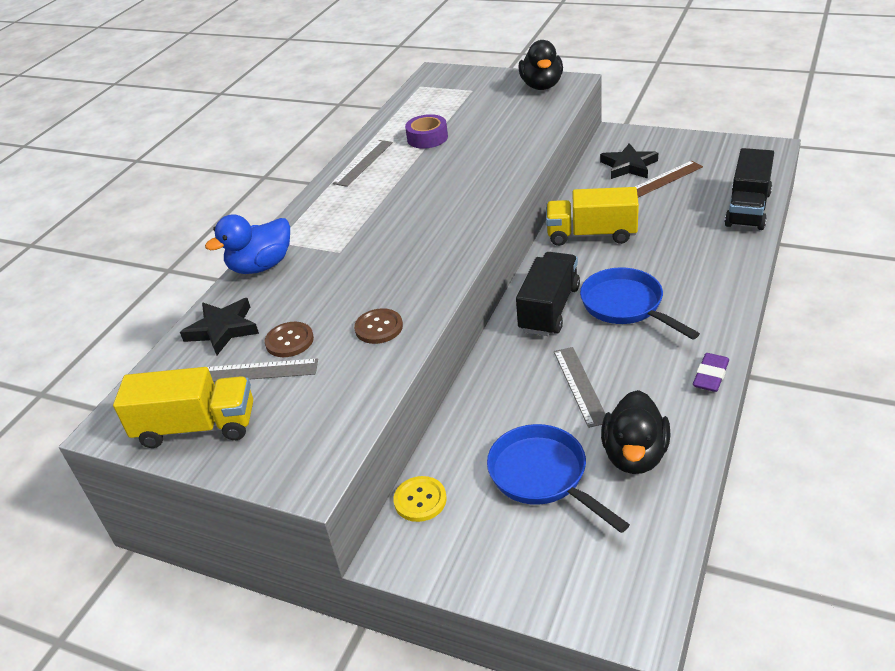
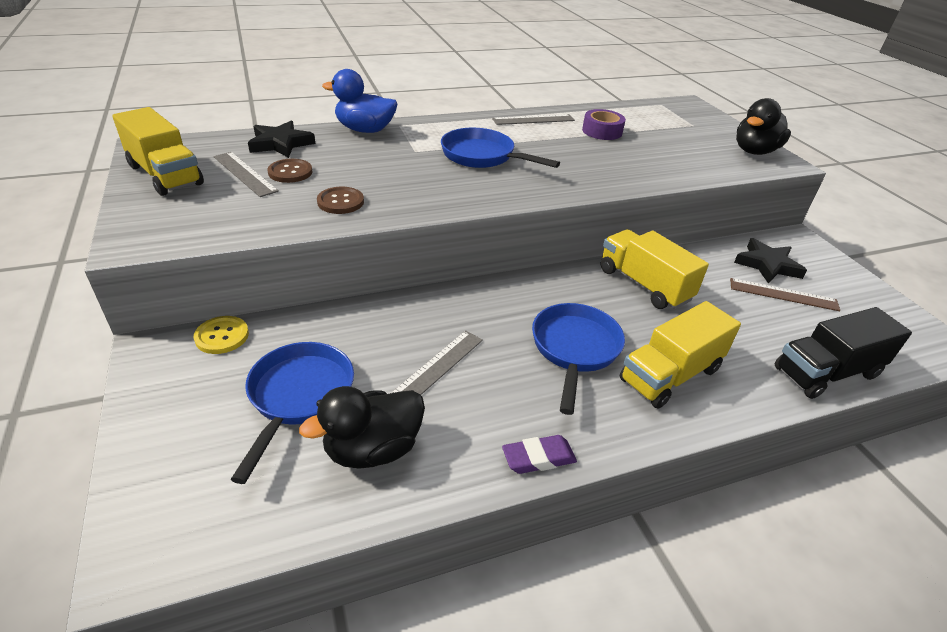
camera: 40 degrees right, 0 degrees up
(393, 218) = (482, 156): none -> blue pan
(549, 309) = (517, 304): black truck -> none
(690, 275) = (670, 375): none -> yellow truck

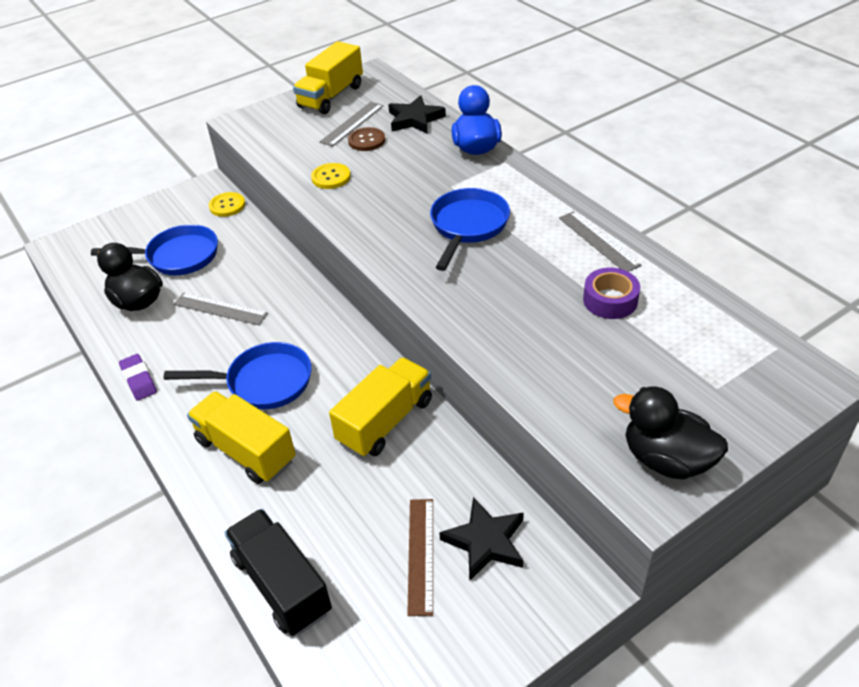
camera: 80 degrees right, 5 degrees up
(340, 202) = (331, 177): brown button -> yellow button

